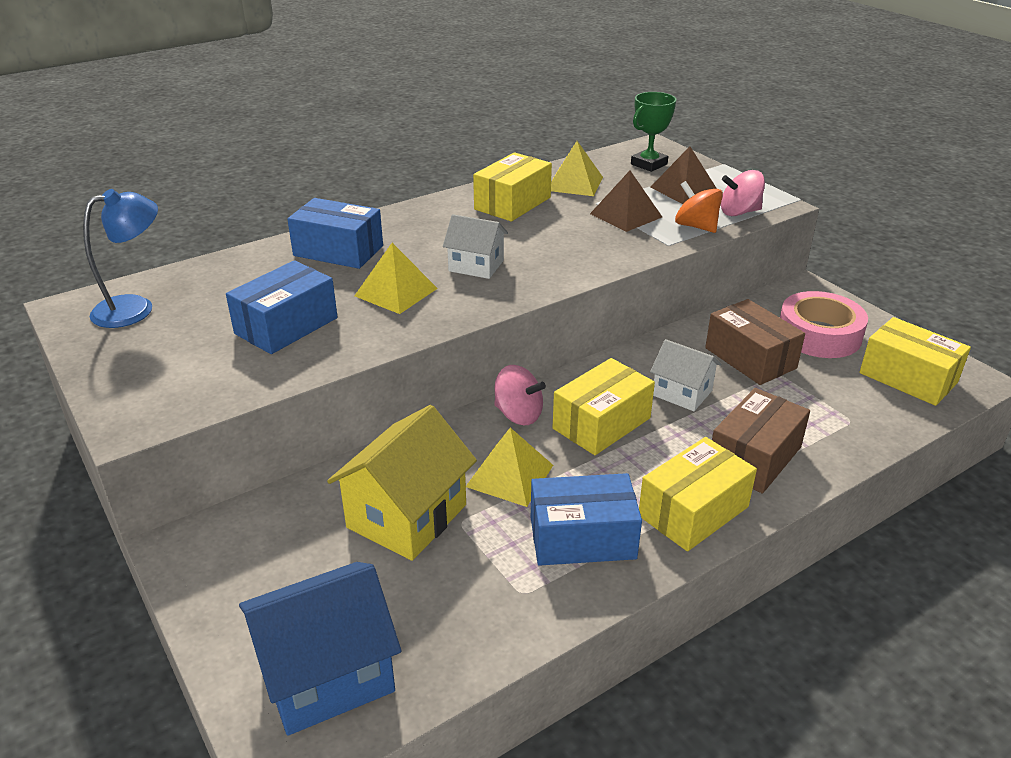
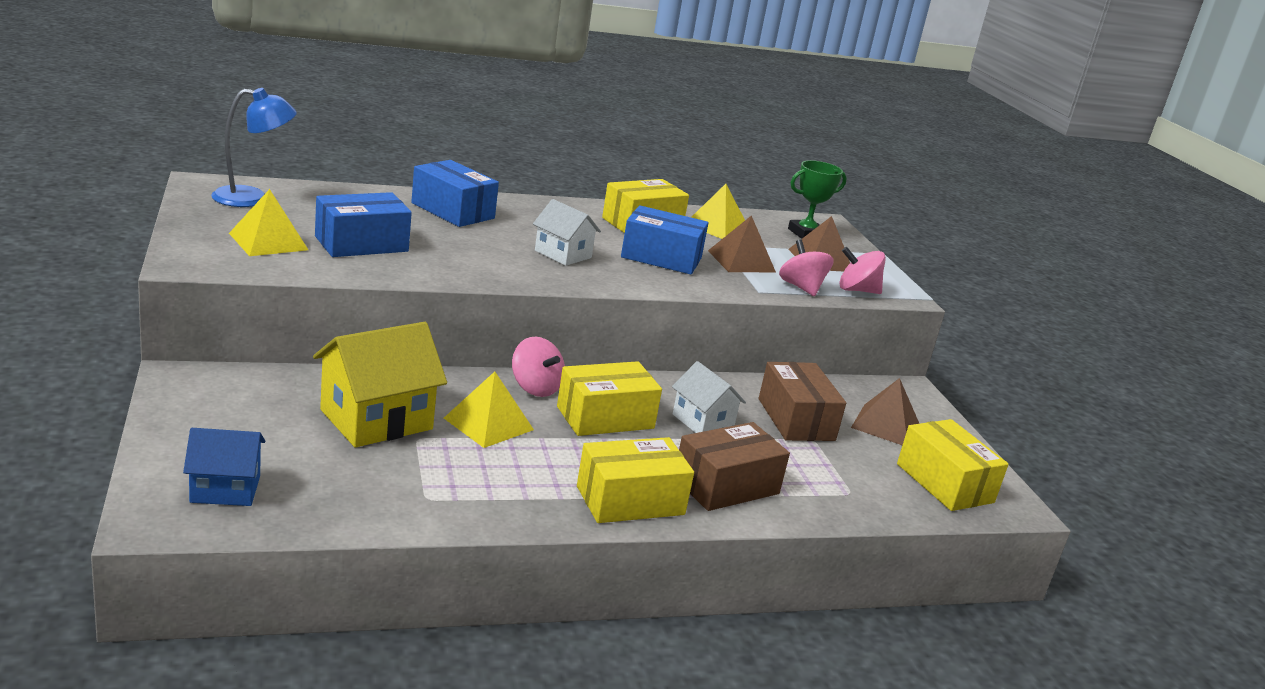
camera: 15 degrees right, 10 degrees down
(327, 674) = (225, 489): blue house -> blue house, size x0.60
(396, 292) = (474, 250): yellow pyramid -> yellow pyramid (268, 241)
(582, 538) = (512, 483): blue box -> blue box (661, 258)
(696, 226) = (801, 287): orange spinning top -> pink spinning top
(819, 335) = (885, 425): pink tape -> brown pyramid

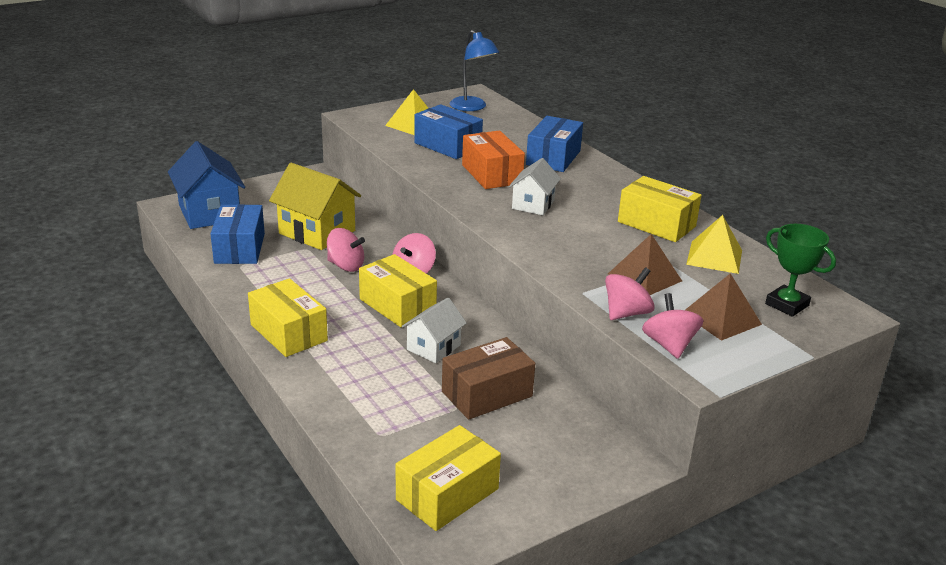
camera: 75 degrees right, 5 degrees up
(225, 489) = (209, 213): blue house -> blue house, size x1.67
(468, 248) = (491, 174): none -> orange box
(488, 424) = (346, 266): yellow pyramid -> pink spinning top
(661, 258) = (590, 241): blue box -> blue box (240, 248)
(726, 486) = (341, 370): brown box -> none
(885, 425) = (531, 449): brown pyramid -> none

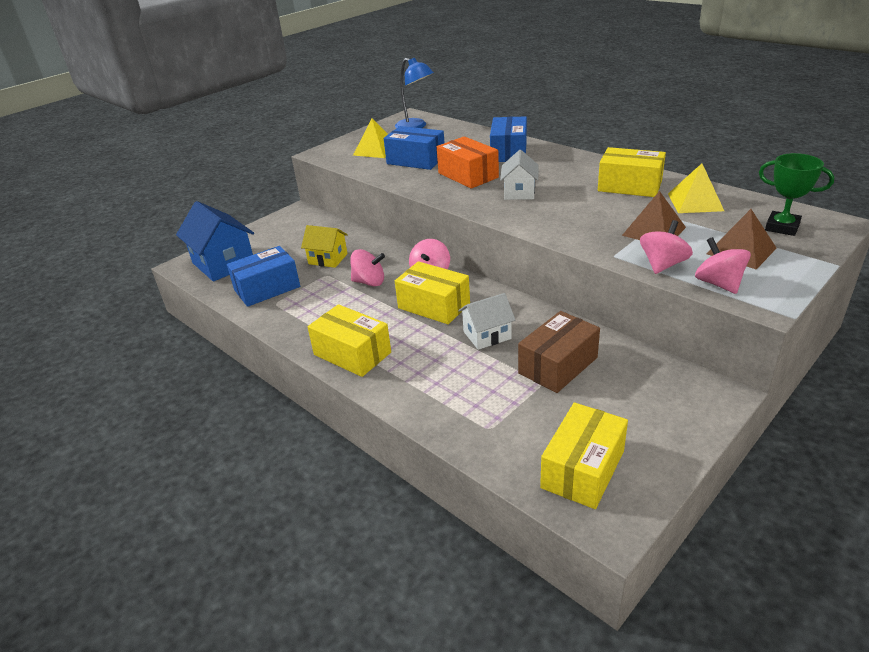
camera: 10 degrees left, 5 degrees up
(240, 248) = (267, 288): blue box -> blue box turned 75 degrees clockwise
(317, 232) = (328, 259): yellow house -> yellow house, size x0.60
(433, 347) = (487, 335): white house -> white house turned 45 degrees clockwise

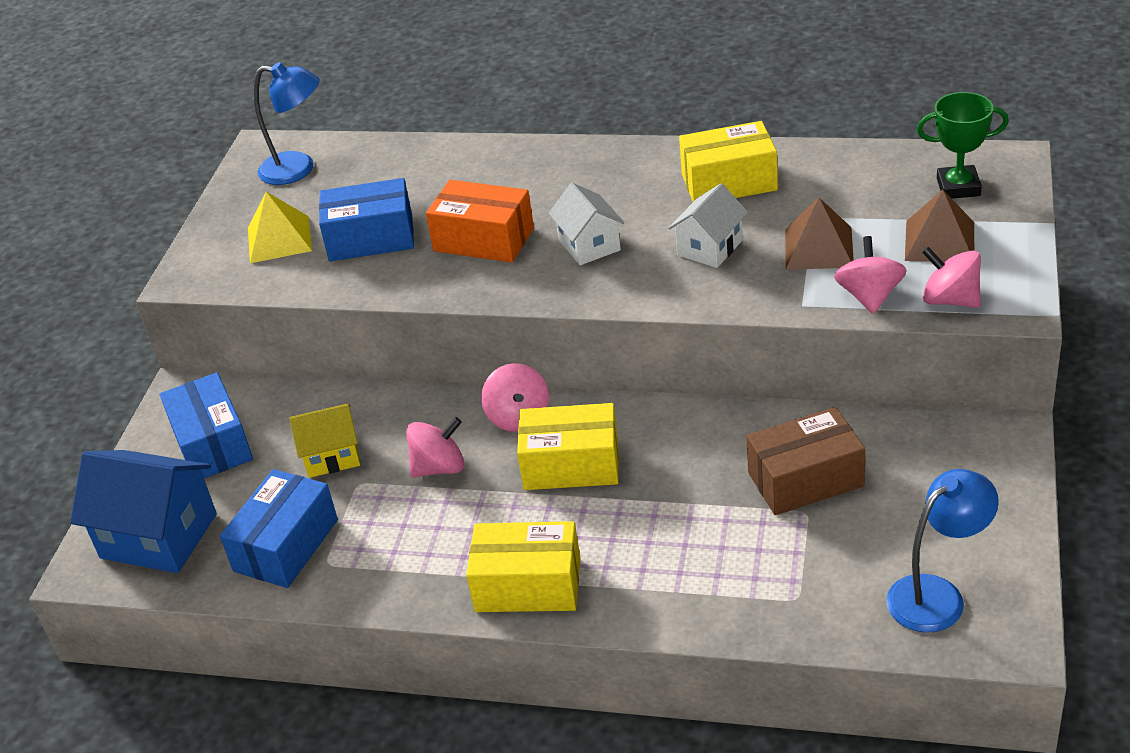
camera: 30 degrees left, 5 degrees up
(487, 335) = (683, 477): white house -> white house (710, 248)
(508, 152) = (503, 174): blue box -> blue box (212, 444)
(558, 365) = (805, 479): brown box -> brown box turned 60 degrees clockwise
(582, 469) = (937, 595): yellow box -> blue lamp
(695, 202) = (831, 181): yellow pyramid -> none

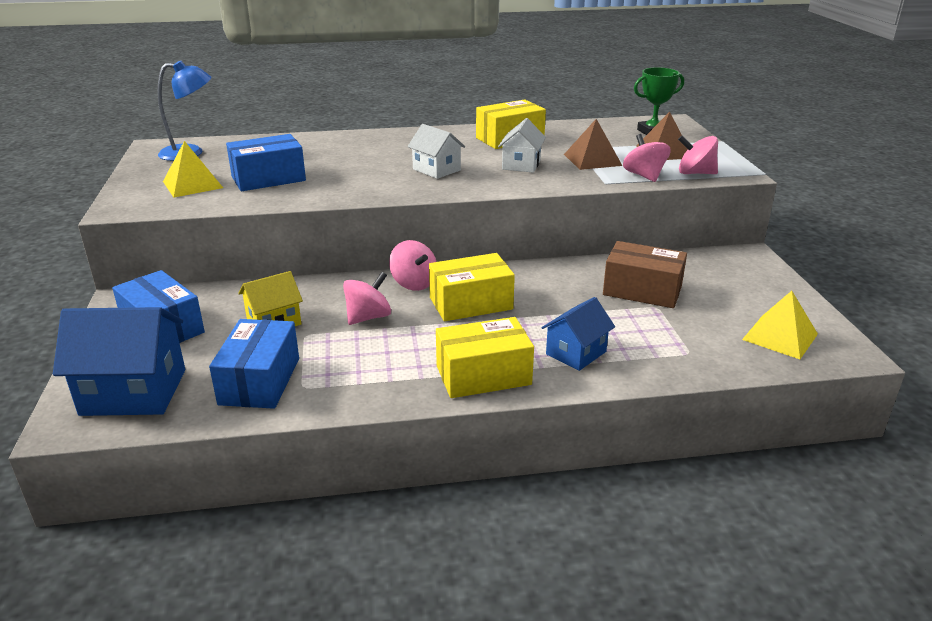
camera: 25 degrees left, 10 degrees down
(483, 239) = (357, 173): orange box -> none
(655, 572) = (576, 353): none -> blue house
(805, 479) = (642, 290): brown box -> brown box turned 60 degrees clockwise
(937, 595) = (780, 336): blue lamp -> yellow pyramid

